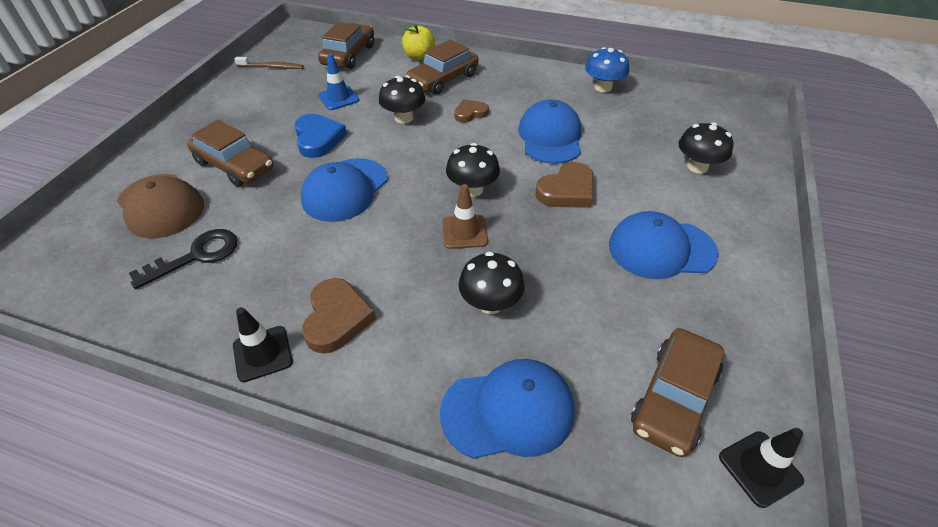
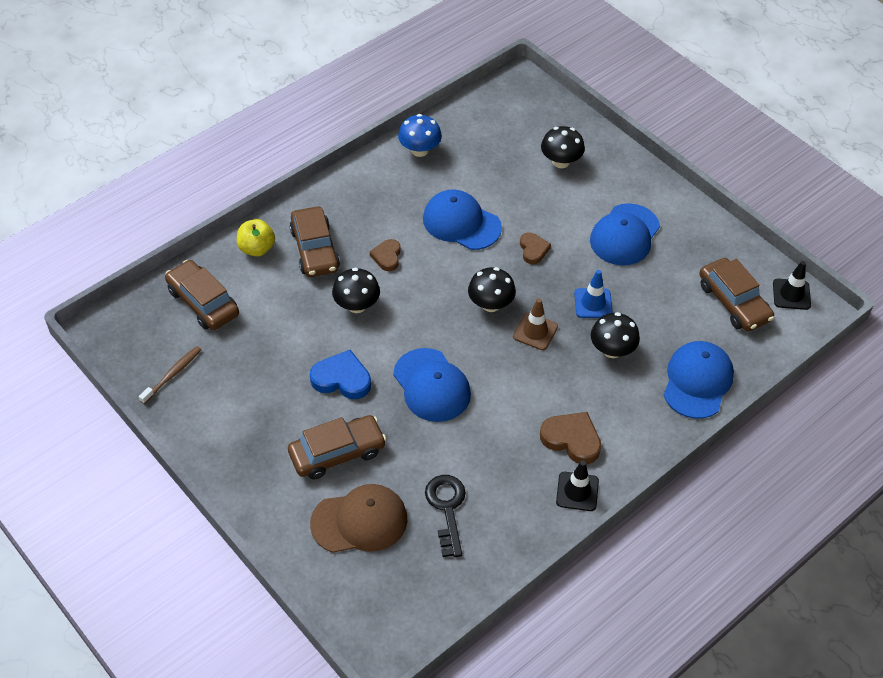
camera: 60 degrees left, 5 degrees up
(338, 98) = (283, 340): blue traffic cone -> blue traffic cone (593, 303)
(567, 191) = (533, 250): brown heart -> brown heart, size x0.64

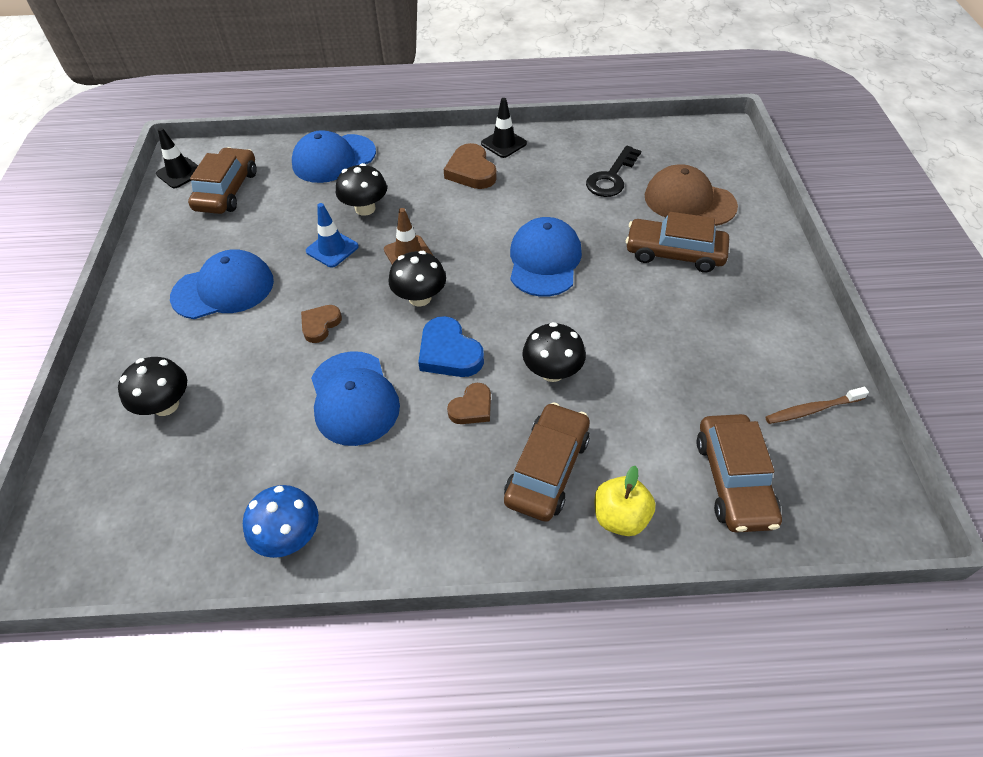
camera: 140 degrees left, 0 degrees up
(342, 379) = (624, 309): blue heart -> blue heart (449, 353)

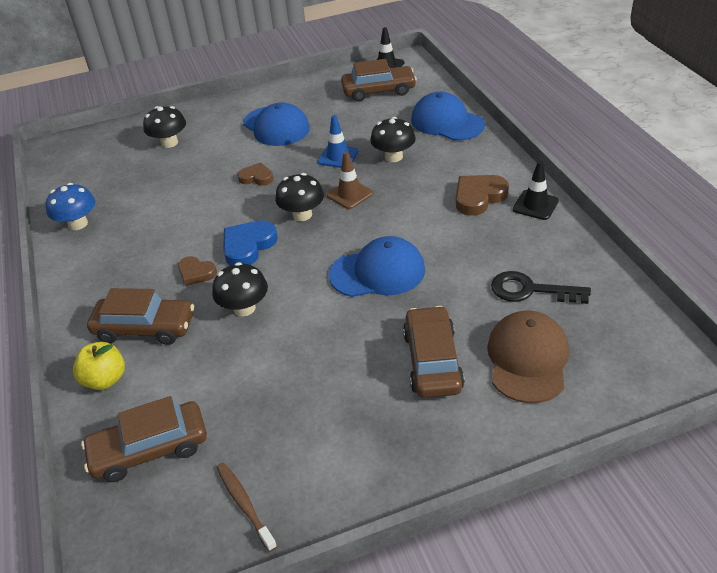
camera: 75 degrees right, 10 degrees down
(354, 398) = (192, 214): blue cap -> none

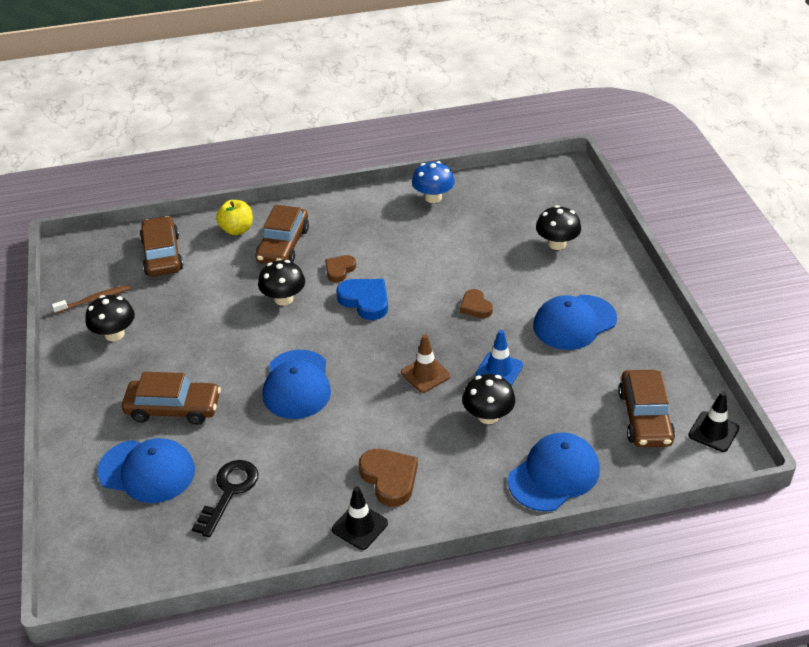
camera: 95 degrees right, 0 degrees up
(256, 177) = (475, 306): brown heart -> brown heart turned 135 degrees clockwise
(302, 215) = (401, 338): black mushroom -> black mushroom (114, 334)
(527, 359) = (147, 471): brown cap -> blue cap

